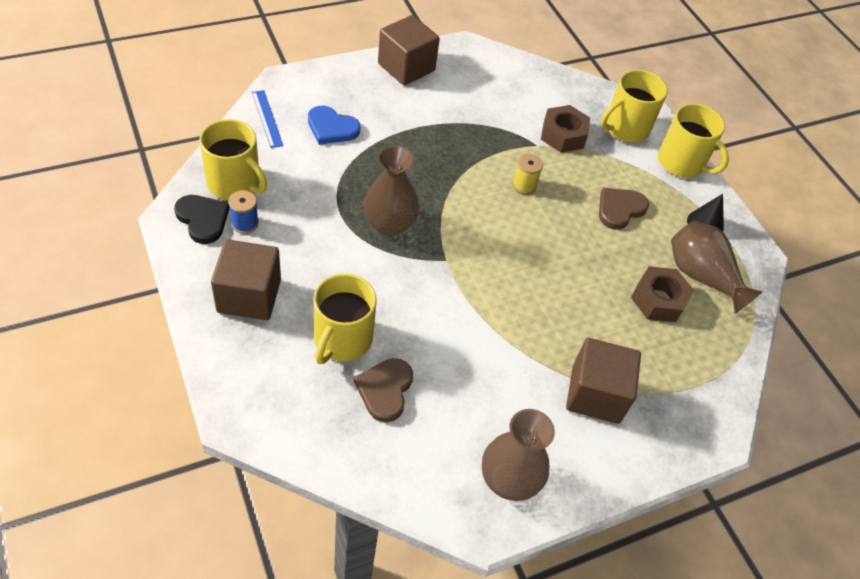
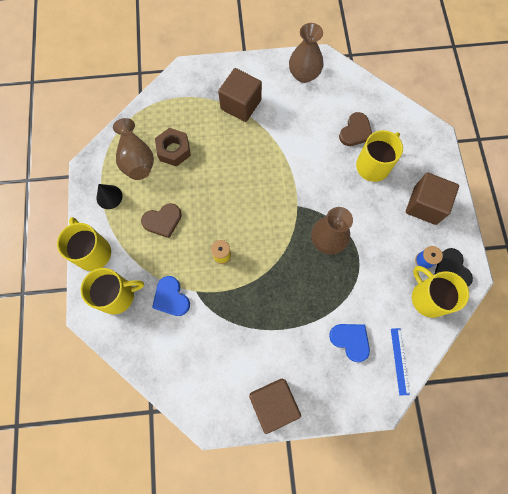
camera: 155 degrees left, 20 degrees up
(563, 135) = (171, 297): brown nut -> blue heart

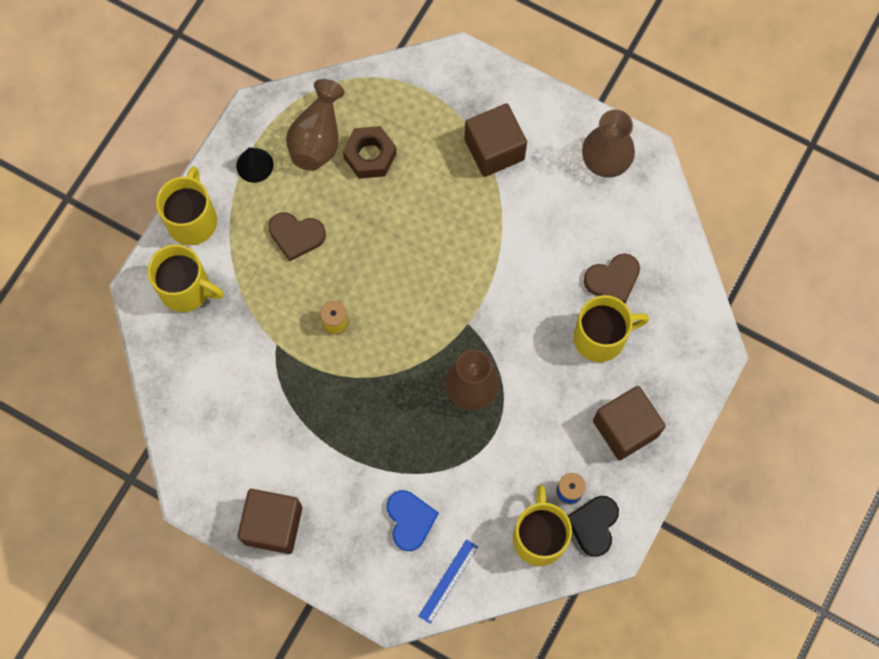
camera: 35 degrees right, 0 degrees up
(171, 297) = (243, 332): blue heart -> none

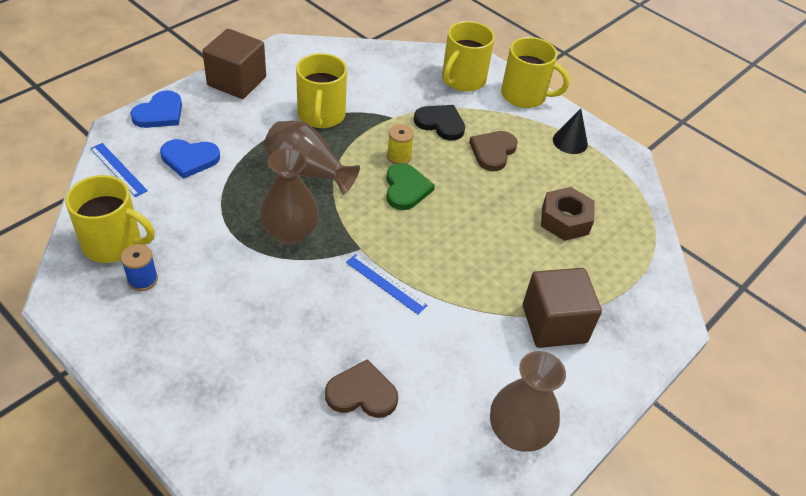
camera: 100 degrees right, 25 degrees down
(317, 139) = (590, 188): brown vase -> brown vase (307, 172)
(353, 581) = (160, 113): none -> blue heart
(378, 304) = (406, 189): none -> green heart
(500, 291) = (386, 283): none -> blue ruler
(594, 525) = (95, 290): black heart -> black heart (440, 123)
(601, 337) = (296, 359): yellow mug -> yellow mug (321, 115)
(613, 279) = (362, 393): brown heart -> brown heart turned 105 degrees clockwise
(625, 428) = (180, 350): brown cube -> none

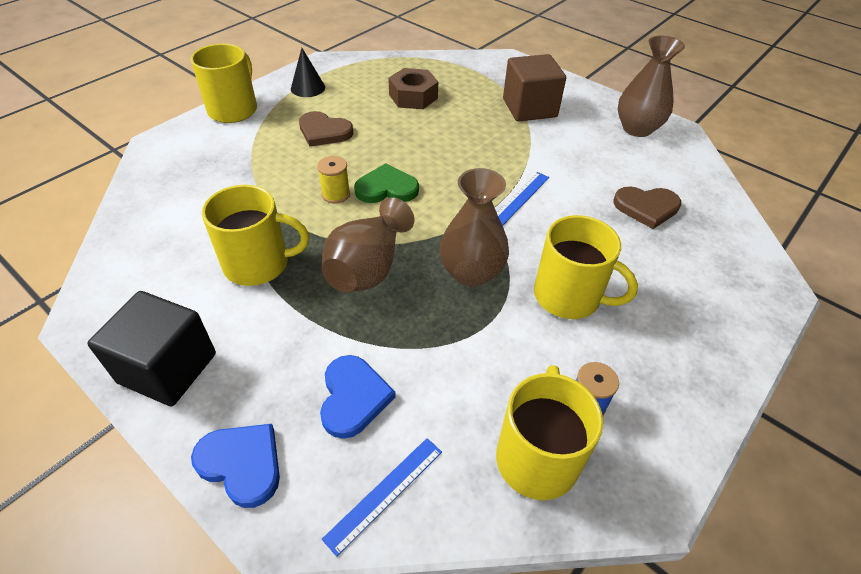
camera: 90 degrees left, 0 degrees up
(237, 81) = (168, 368): brown cube -> black cube
(362, 393) = (646, 208): brown heart -> brown heart turned 90 degrees counterclockwise
(440, 123) = (278, 165): black heart -> none
(462, 80) = (199, 149): yellow mug -> yellow mug (568, 296)

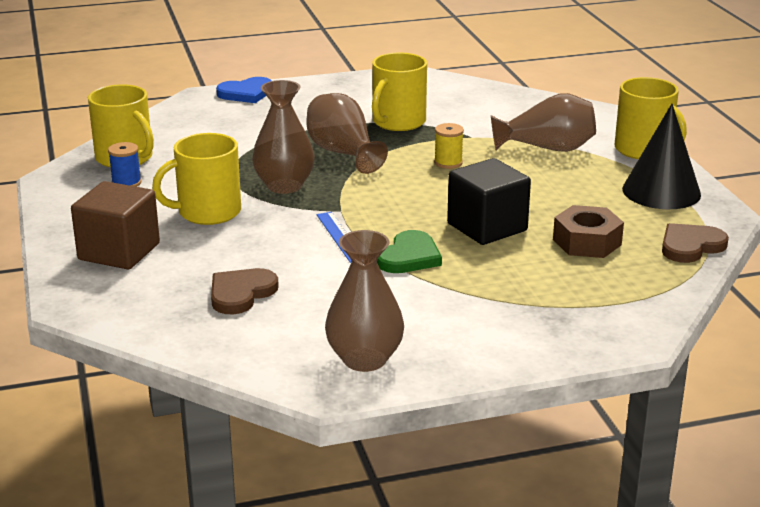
camera: 125 degrees right, 20 degrees down
(168, 368) = (338, 87): black cube -> black cube (487, 227)
(264, 153) = (547, 149): none -> brown vase
(308, 88) = (661, 191): black cone -> black cone, size x1.74
(324, 132) = (558, 180): brown heart -> brown heart (690, 246)
(353, 397) = (242, 124): blue heart -> none
(385, 493) = (174, 118): blue ruler -> none
(386, 188) = (431, 184): green heart -> green heart (409, 257)
(529, 108) = (488, 304): brown cube -> brown cube (119, 252)

